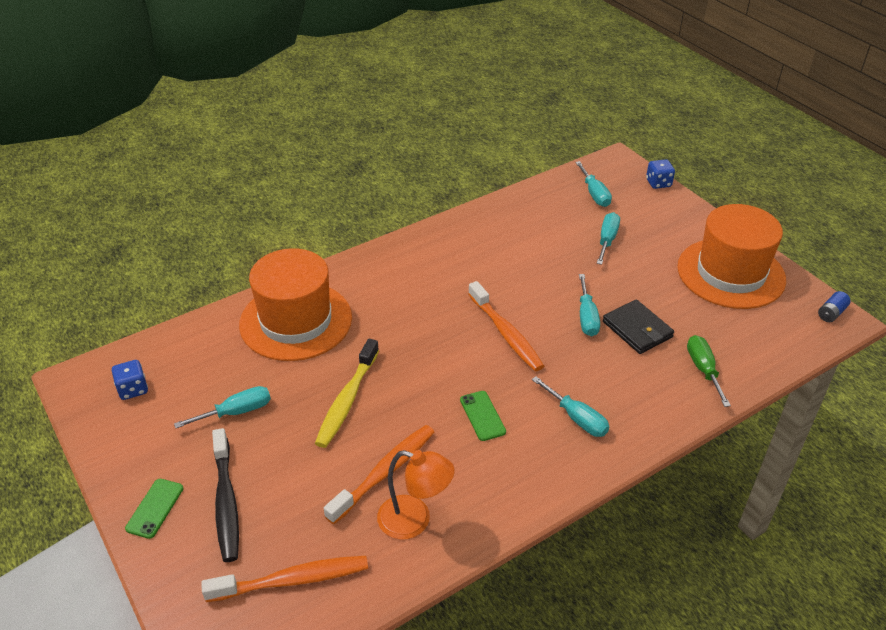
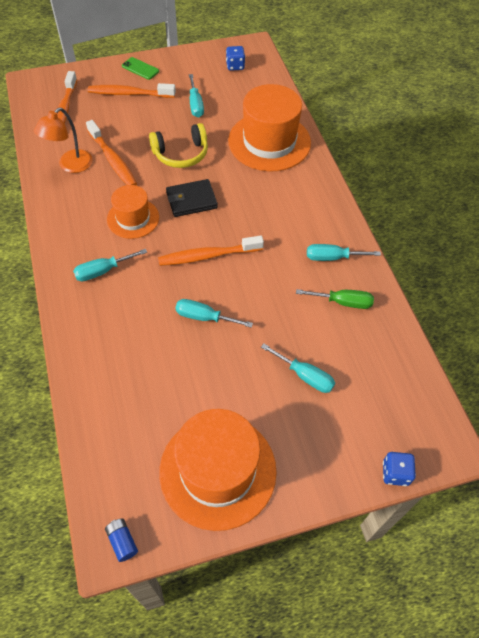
camera: 105 degrees right, 15 degrees up
(226, 502) = (129, 94): black toothbrush -> orange toothbrush
(347, 400) = (181, 154): yellow toothbrush -> yellow headphones
(482, 416) = (133, 218): green phone -> orange hat
(594, 194) = (386, 395): turquoise screwdriver -> turquoise screwdriver (332, 257)
(637, 329) = (174, 349): black wallet -> black wallet (191, 200)
(703, 369) = (107, 379): green screwdriver -> green screwdriver (343, 302)

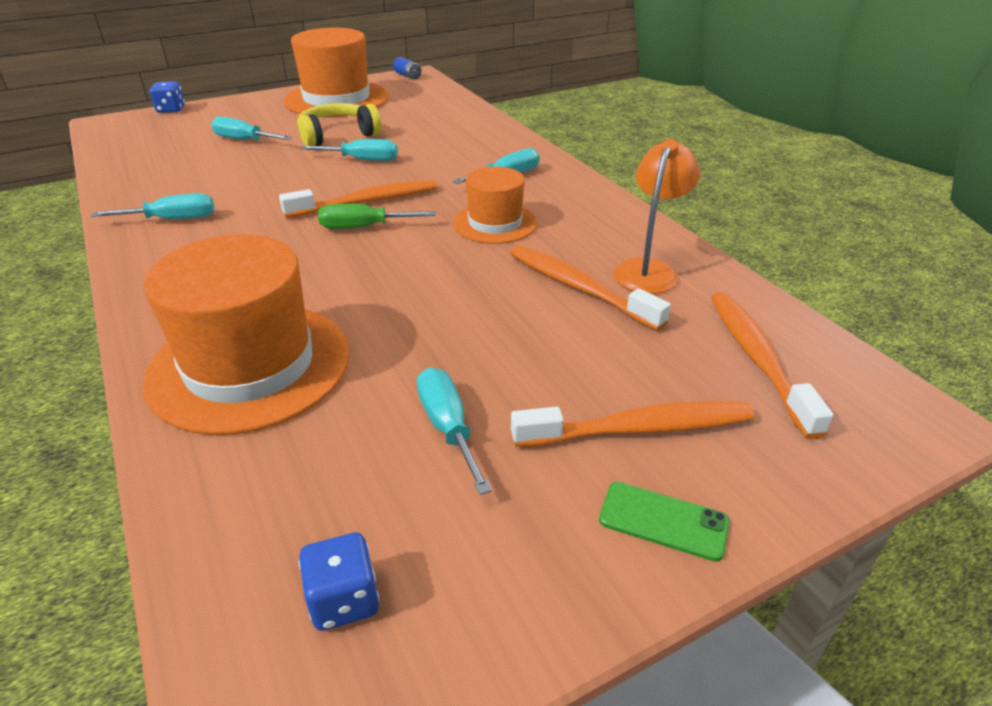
camera: 170 degrees right, 20 degrees down
(181, 154) = (448, 315): yellow headphones -> yellow headphones (337, 135)
(191, 200) = (407, 253): black wallet -> none
(343, 302) = (176, 185): green screwdriver -> green screwdriver (363, 227)

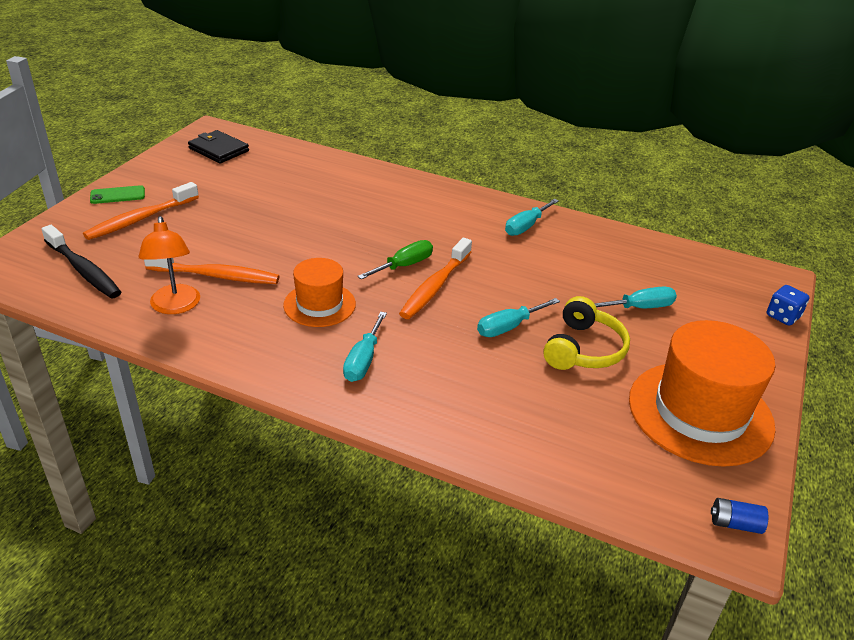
camera: 140 degrees right, 0 degrees up
(250, 365) = (345, 184): orange hat -> none
(344, 600) = (218, 150): blue dice -> black wallet
(448, 427) = (229, 193): turquoise screwdriver -> none
(757, 358) = (84, 270): orange toothbrush -> black toothbrush

